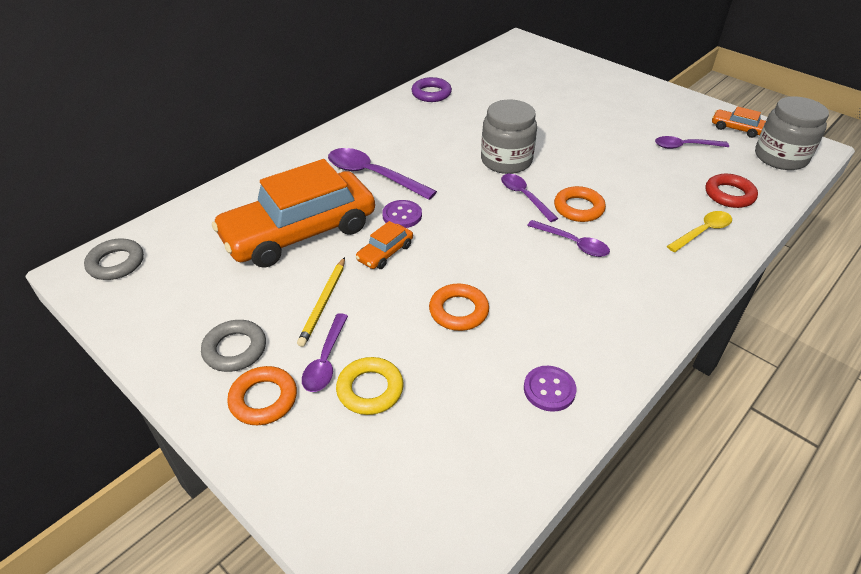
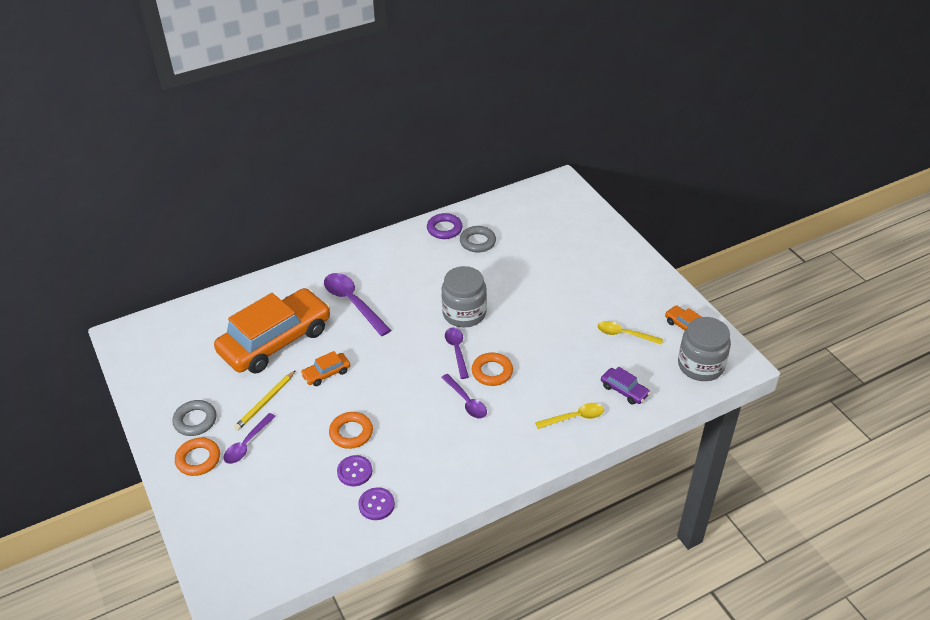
camera: 20 degrees right, 0 degrees up
(116, 263) = (146, 335): grey ring -> grey ring (477, 242)
(299, 232) = (276, 341): orange car -> orange car turned 150 degrees clockwise
(370, 389) = (264, 471): yellow ring -> none
(402, 215) = (355, 345): purple button -> purple button (354, 471)
(685, 146) = (624, 334): purple spoon -> yellow spoon
(729, 195) = (624, 390): red ring -> purple car

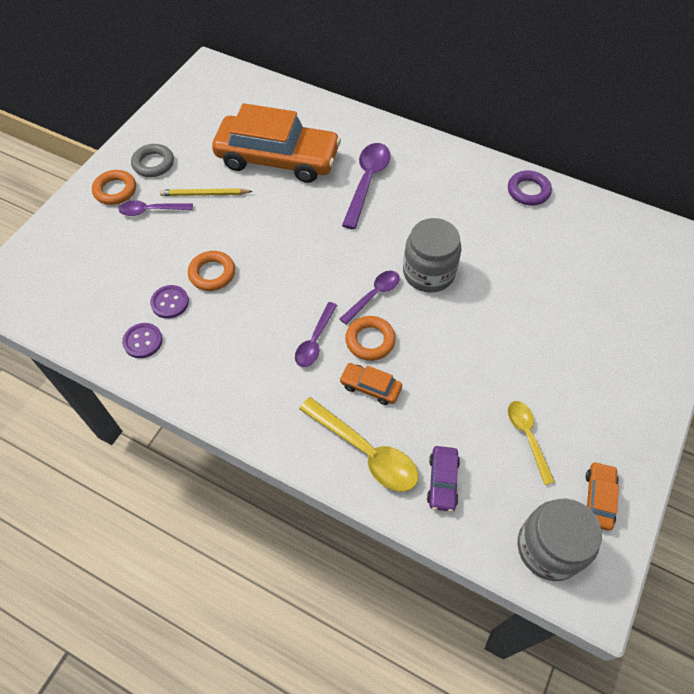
camera: 55 degrees right, 15 degrees up
(326, 373) = (267, 215): orange car -> orange car (370, 387)
(477, 242) = (537, 227): grey ring -> none
(575, 417) = (365, 451): yellow spoon -> yellow spoon, size x1.58

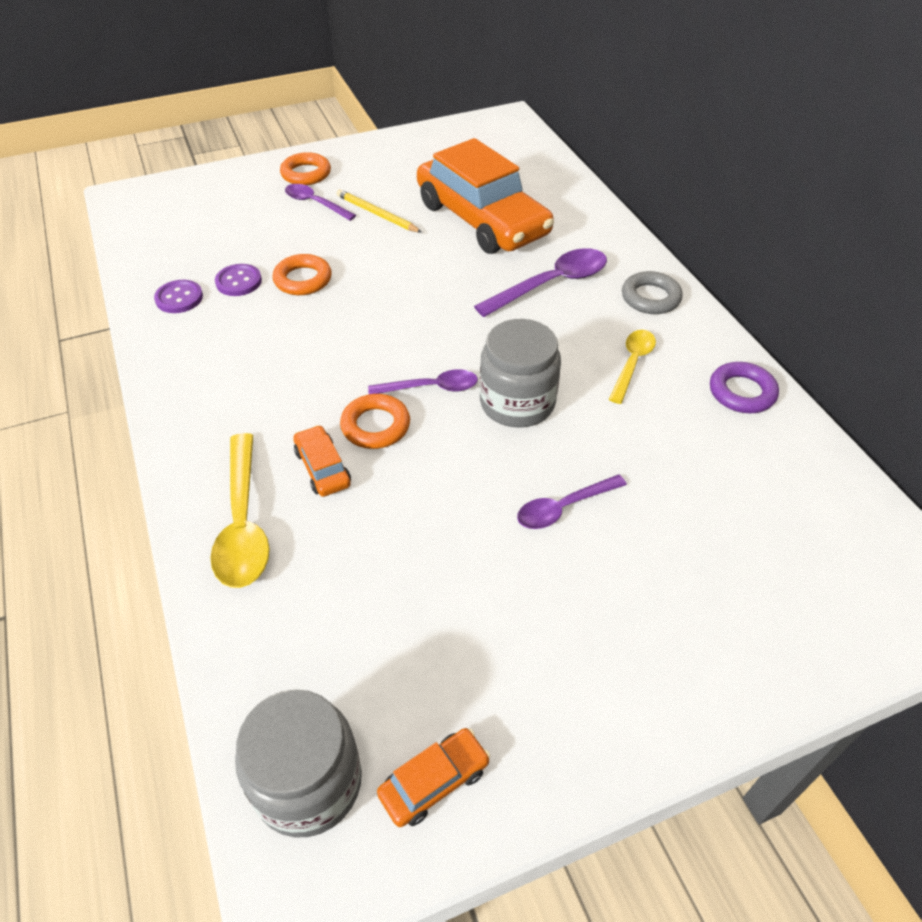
camera: 40 degrees right, 10 degrees down
(153, 163) = (363, 169): grey ring -> grey ring (650, 298)
(315, 341) = (322, 391): purple spoon -> purple spoon (563, 508)
(442, 481) = (281, 612): purple car -> none
(527, 437) = (430, 642): yellow spoon -> yellow spoon (632, 364)

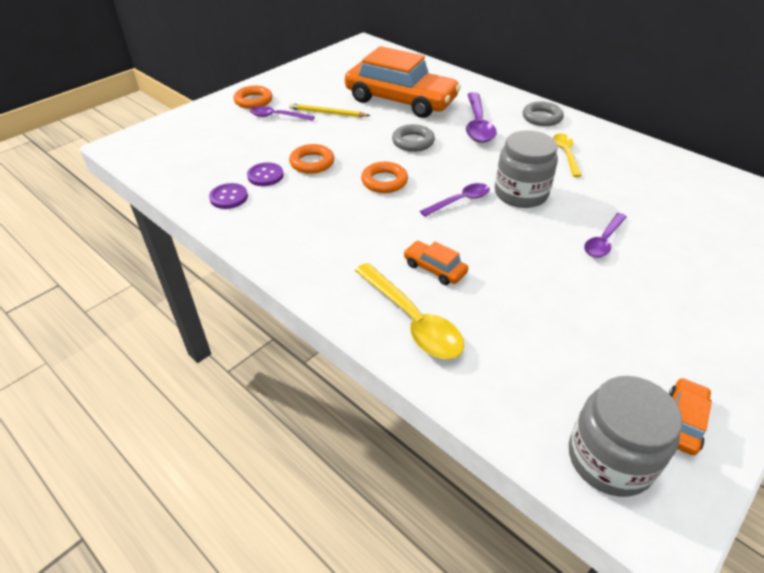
camera: 25 degrees left, 5 degrees down
(375, 426) = (445, 233): orange ring -> orange ring (384, 181)
(446, 285) = (413, 142): none -> grey ring
(551, 284) = (477, 125): purple spoon -> purple spoon turned 150 degrees clockwise
(742, 392) = (637, 152): purple ring -> none

